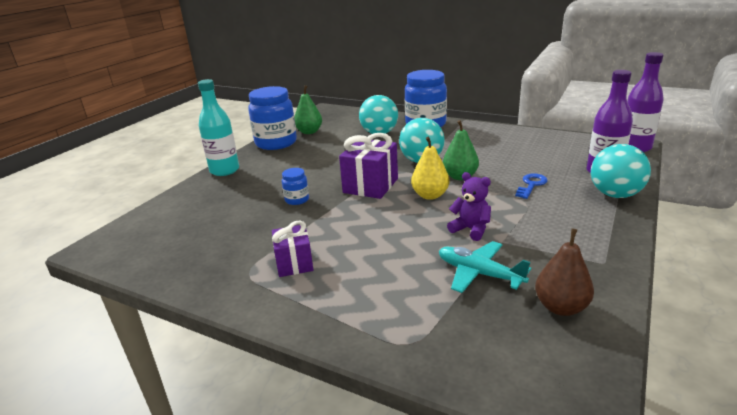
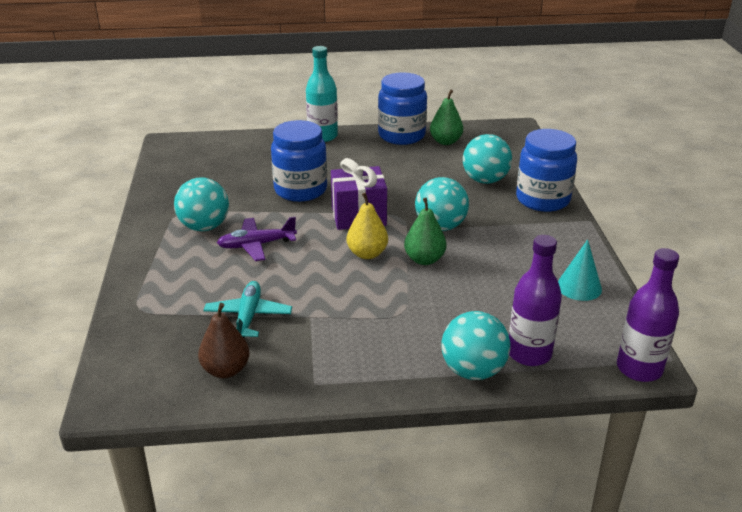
camera: 55 degrees right, 5 degrees up
(294, 263) = (204, 227): purple gift -> turquoise ball
(297, 200) = (300, 190): blue jar -> blue jar, size x2.16
(361, 242) = (256, 245): none -> purple plane
(471, 229) = (319, 294): purple teddy bear -> none
(531, 185) = (445, 309): blue key -> none
(537, 140) = (579, 287): none -> turquoise cone

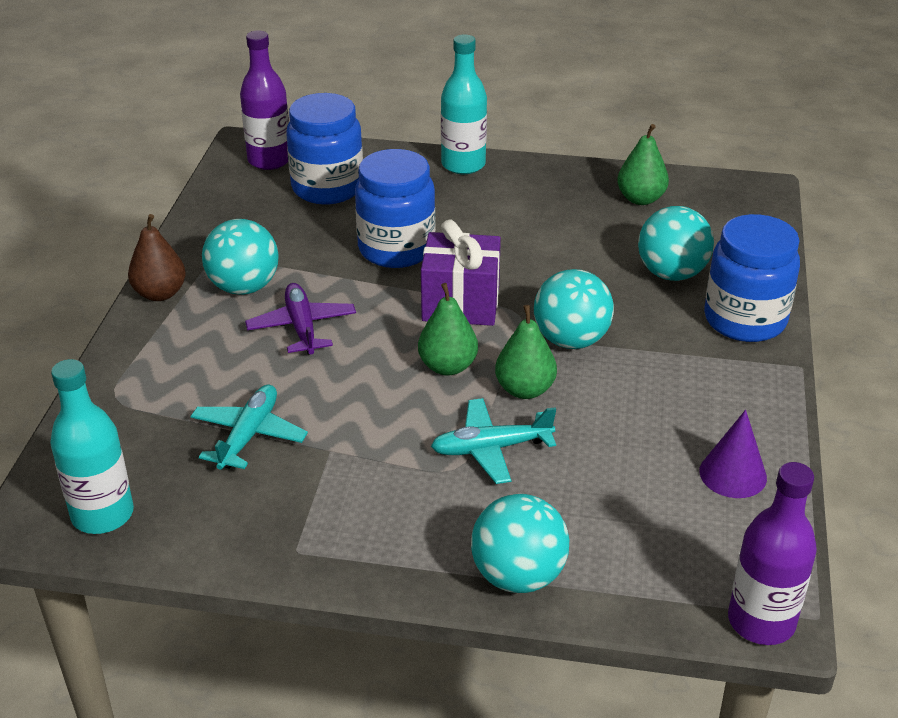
camera: 15 degrees right, 5 degrees up
(162, 385) = (102, 514): none -> turquoise bottle
(226, 370) = (190, 508): brown pear -> brown pear (160, 293)
(256, 245) = (302, 327): purple plane -> purple plane turned 75 degrees clockwise
(367, 254) = (448, 366): yellow pear -> green pear
(401, 136) = (579, 179): blue jar -> blue jar (327, 188)
(419, 298) = (491, 449): none -> turquoise plane
(529, 353) = (610, 565): purple bottle -> purple bottle (269, 160)
(579, 287) = (733, 474): turquoise cone -> purple cone

